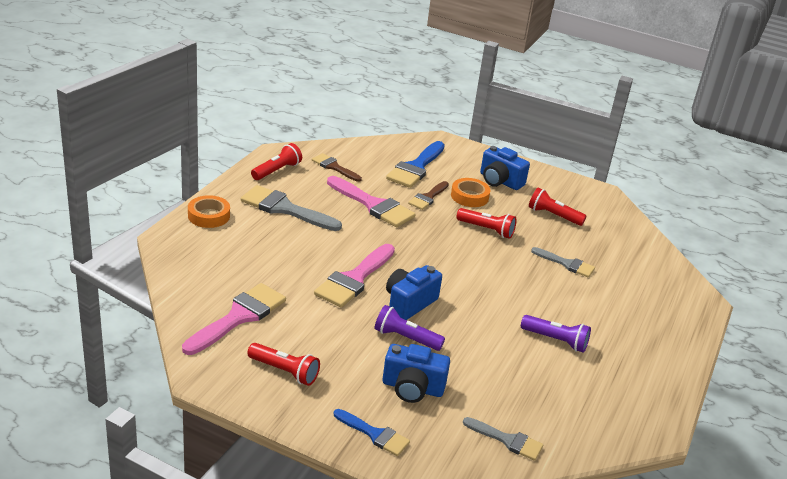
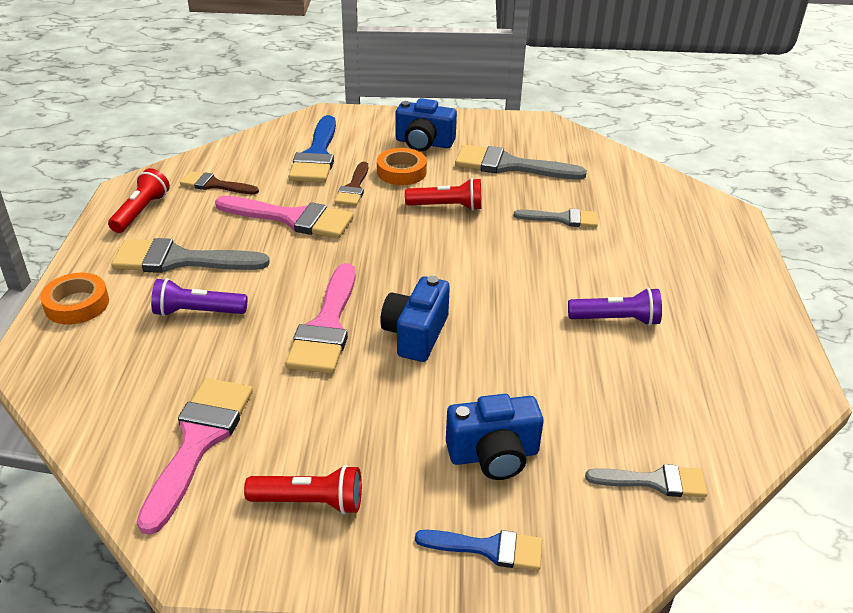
camera: 20 degrees left, 5 degrees up
(406, 338) = (441, 385): purple flashlight -> purple flashlight (198, 312)
(553, 215) = (509, 165): red flashlight -> grey brush

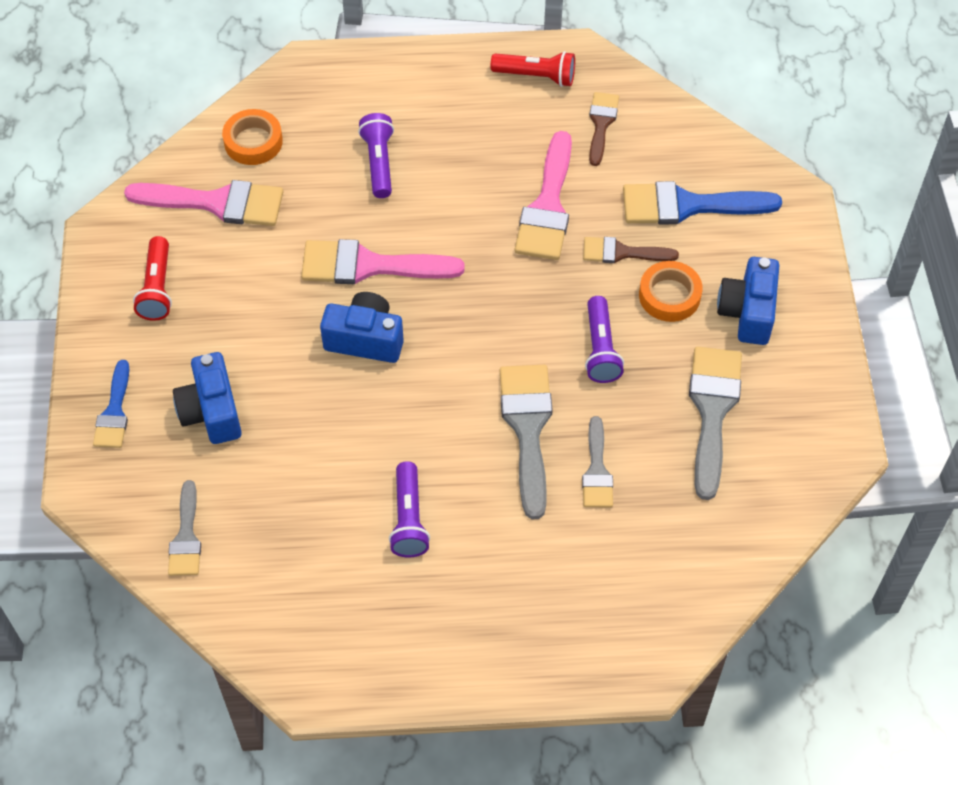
camera: 85 degrees right, 20 degrees up
(77, 304) = (379, 73): orange tape -> orange tape (253, 142)
(179, 260) = (457, 129): grey brush -> grey brush (527, 428)
(447, 207) = (600, 349): red flashlight -> purple flashlight

